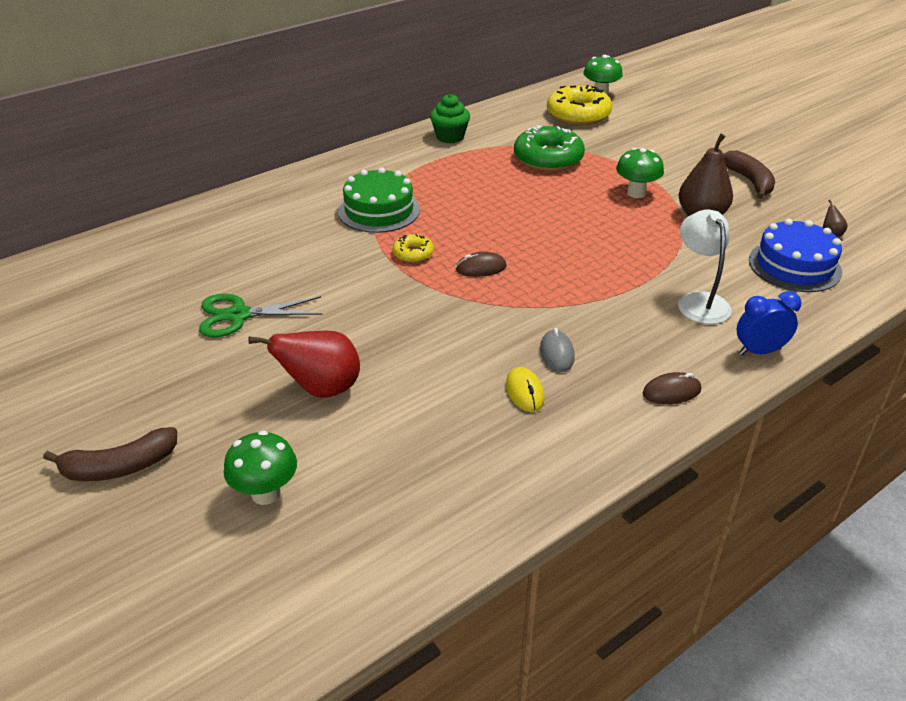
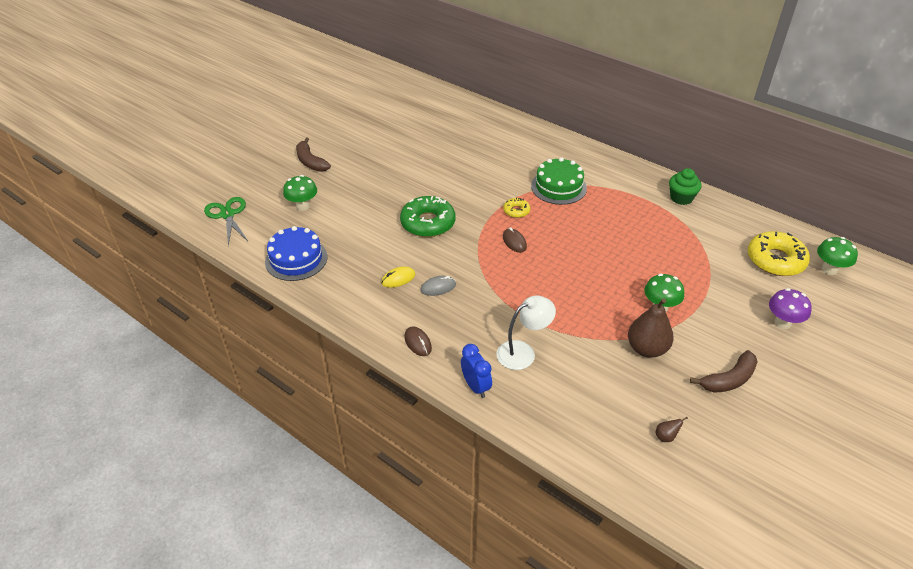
camera: 75 degrees right, 5 degrees up
(238, 315) = (428, 163): green scissors -> green scissors (227, 215)
(321, 389) = (378, 205): red pear -> none
(548, 158) = (683, 252): green donut -> green donut (428, 223)
(672, 135) = (782, 323): none -> purple mushroom
(794, 266) = (599, 409): blue cake -> blue cake (296, 259)

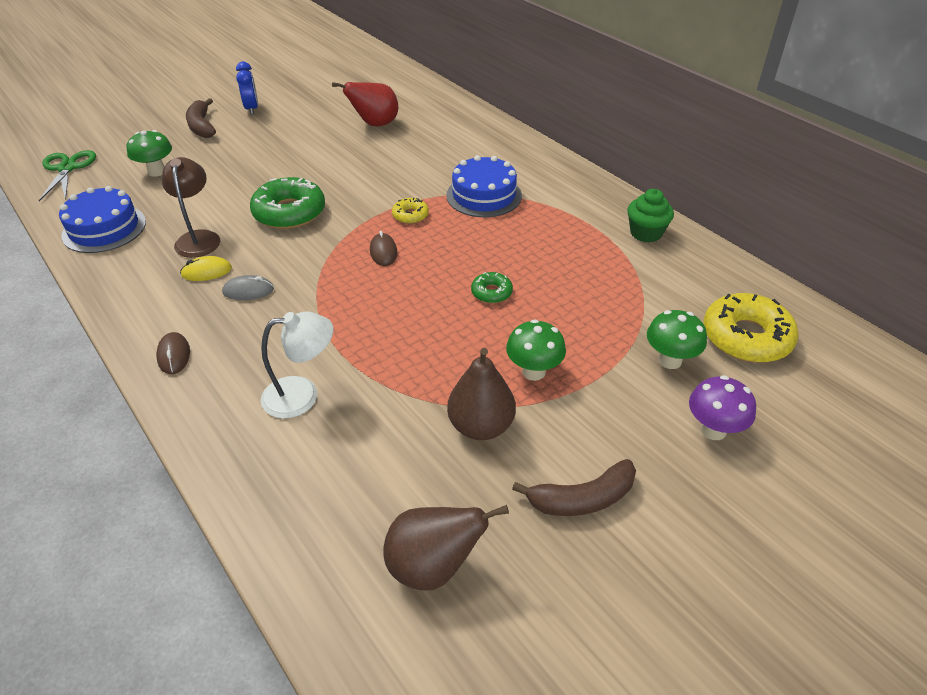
camera: 15 degrees right, 0 degrees up
(374, 254) = (198, 238): none -> brown lamp
(445, 140) = (375, 124): none -> red pear
(475, 386) = (207, 429): blue clock -> blue clock (252, 109)
(558, 187) = (484, 195): green cake -> blue cake
(604, 258) = (491, 292): none -> green donut
(666, 437) = (433, 566): brown pear -> brown pear, size x2.36
(829, 269) = (827, 365): green mushroom -> green mushroom (670, 360)

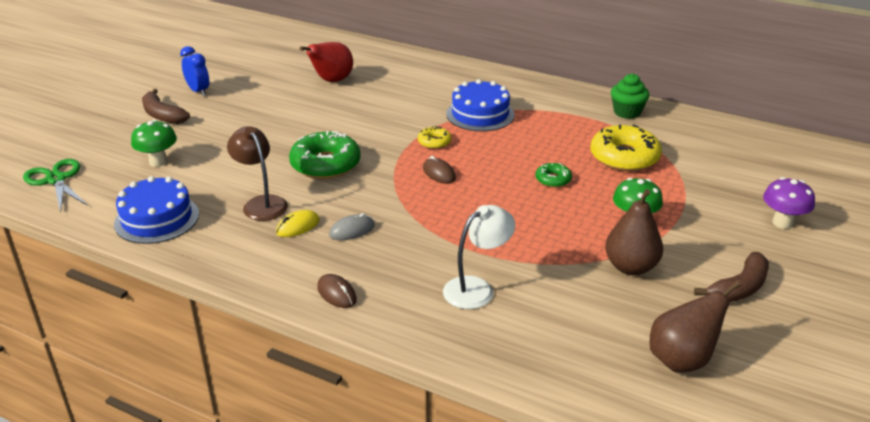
camera: 25 degrees left, 10 degrees down
(670, 360) = (718, 189): green mushroom -> none
(746, 337) = (753, 162): yellow donut -> yellow donut (624, 157)

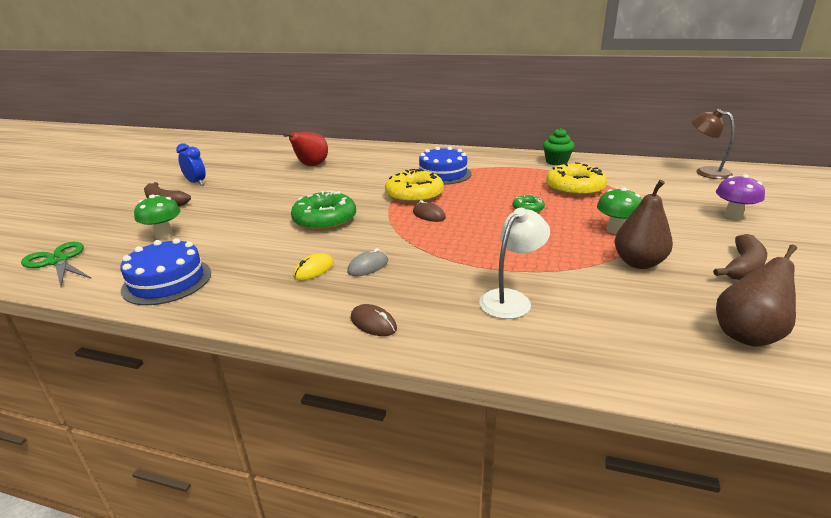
camera: 10 degrees left, 5 degrees down
(261, 203) = (272, 256): brown lamp -> brown lamp (706, 172)
(434, 142) = (414, 195): yellow donut -> yellow donut, size x2.00

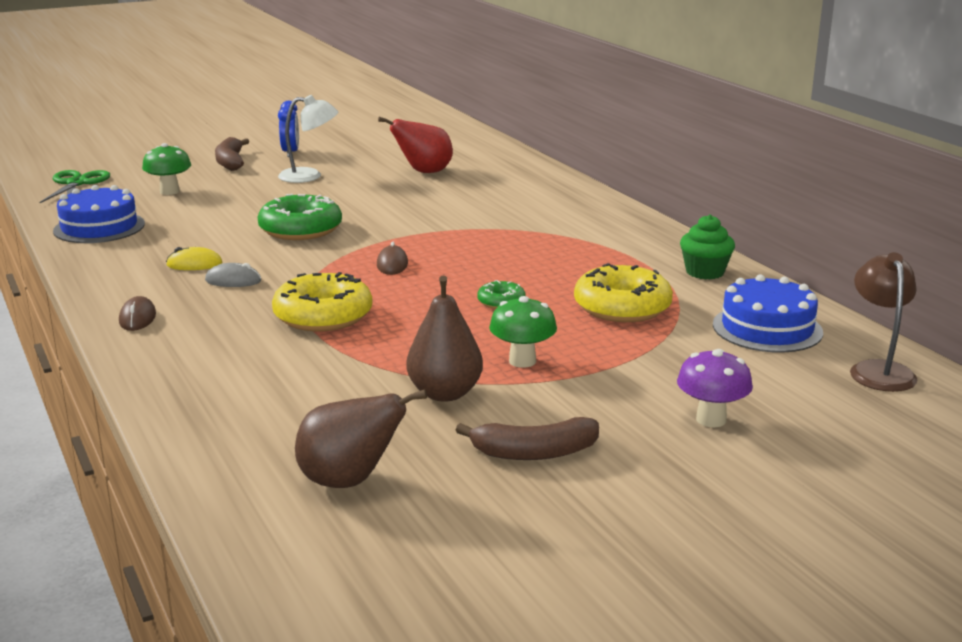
camera: 45 degrees right, 5 degrees down
(414, 195) = (434, 240): yellow donut -> yellow donut (323, 316)
(443, 174) = (525, 231): blue cake -> blue cake (767, 328)
(511, 299) = (260, 356): white lamp -> white lamp (309, 176)

